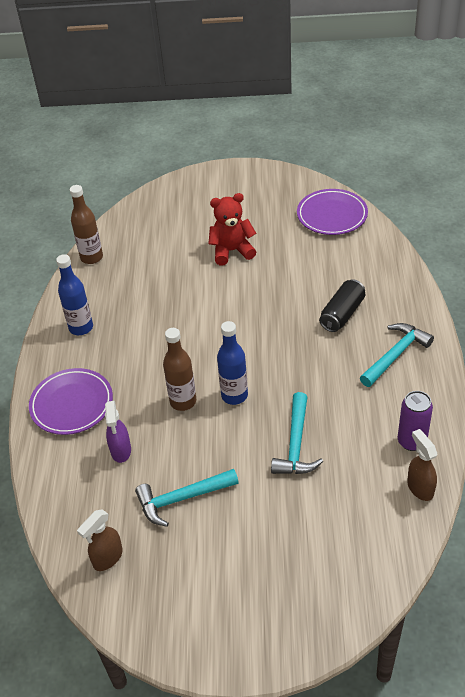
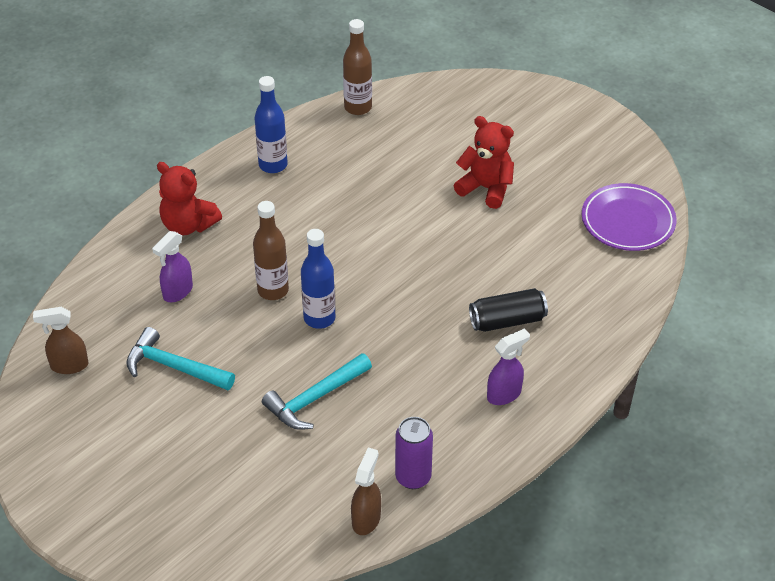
camera: 40 degrees right, 0 degrees up
(72, 404) = (188, 225): purple plate -> red teddy bear
(395, 355) = (504, 394): turquoise hammer -> purple spray bottle

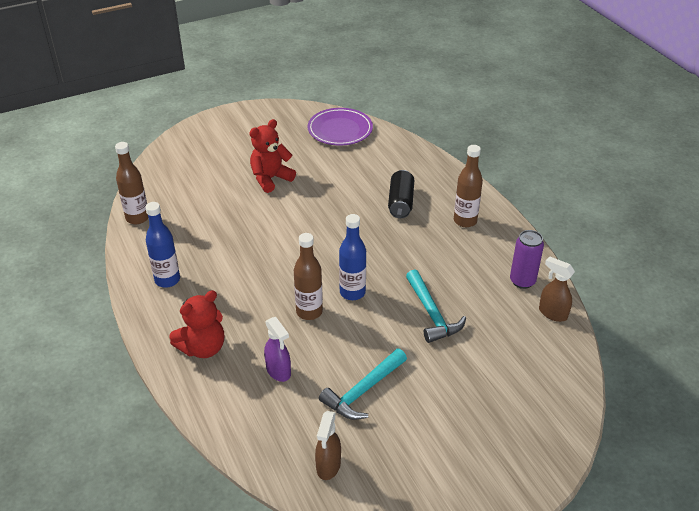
camera: 70 degrees left, 5 degrees down
(504, 394) = (465, 221): purple spray bottle -> brown bottle

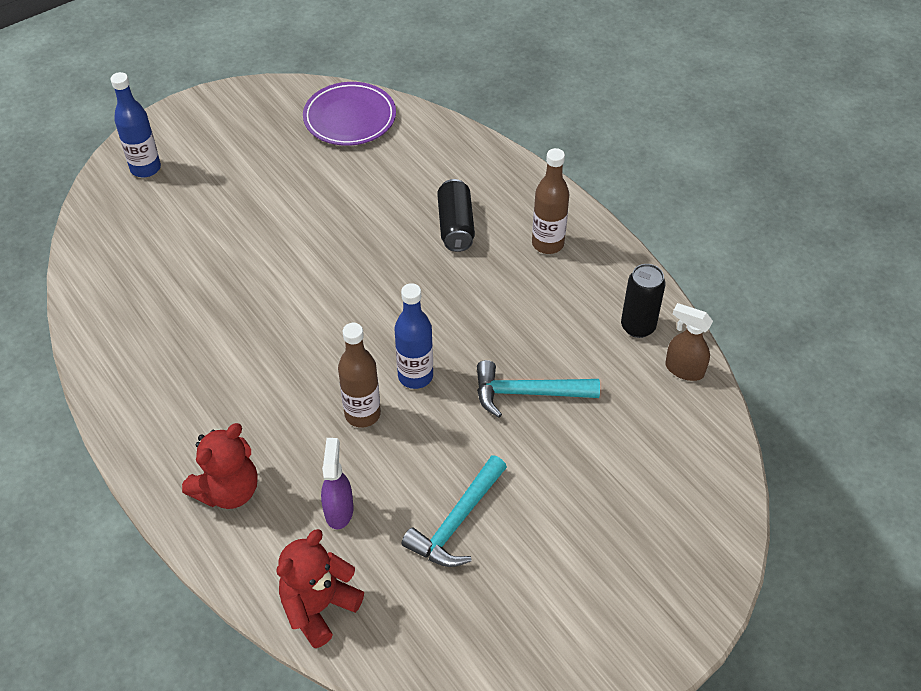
camera: 10 degrees left, 10 degrees up
(137, 218) = (89, 299): brown bottle -> none
(167, 280) = (155, 393): blue bottle -> blue bottle (145, 168)
(270, 179) = (267, 210): red teddy bear -> red teddy bear (319, 607)
(278, 371) = (339, 510): purple spray bottle -> purple spray bottle turned 135 degrees counterclockwise
(328, 466) = (431, 638): brown spray bottle -> none
(432, 314) = (527, 393): turquoise hammer -> turquoise hammer turned 120 degrees clockwise
(522, 281) = (638, 326): purple can -> black can

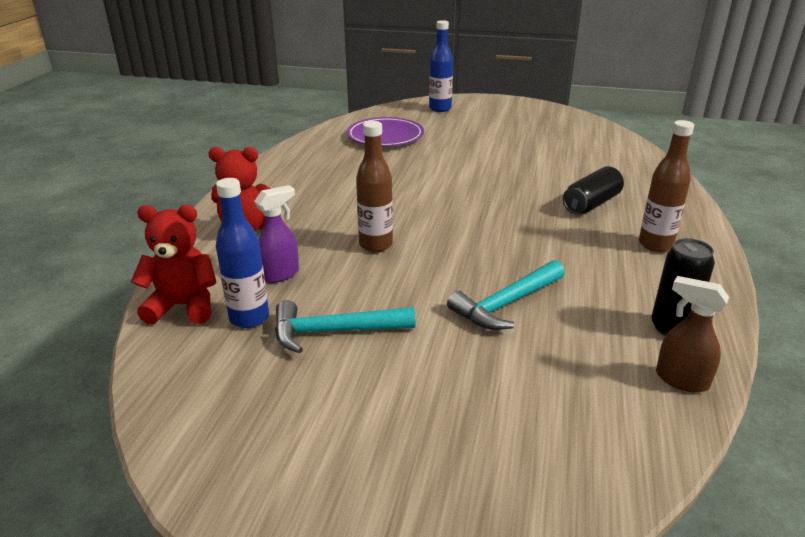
camera: 50 degrees right, 20 degrees down
(350, 118) = (592, 136): purple plate -> purple plate (385, 136)
(415, 376) = (440, 249): blue bottle -> blue bottle (249, 318)
(527, 393) = (506, 304): turquoise hammer -> turquoise hammer turned 90 degrees counterclockwise
(683, 369) = (681, 380): brown spray bottle -> brown spray bottle turned 45 degrees counterclockwise

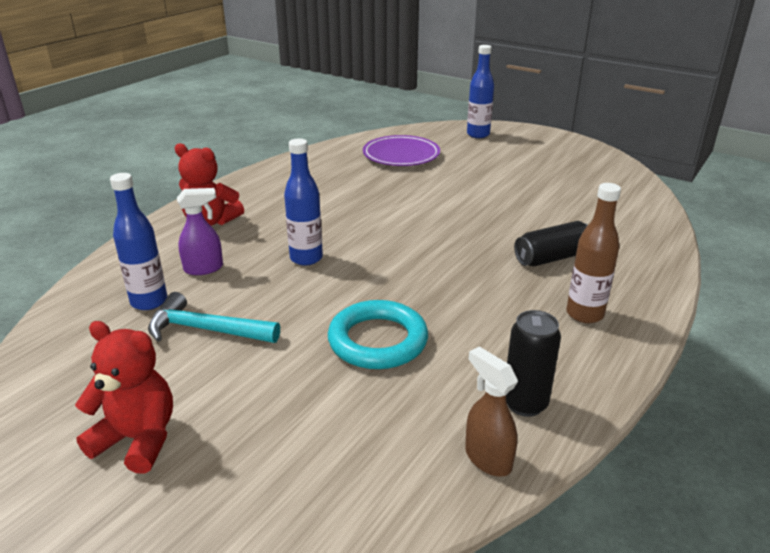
camera: 20 degrees right, 0 degrees up
(183, 306) = (108, 280): red teddy bear -> red teddy bear (137, 439)
(376, 245) = (306, 258): brown bottle -> blue bottle
(506, 304) = (378, 340): turquoise hammer -> turquoise ring

